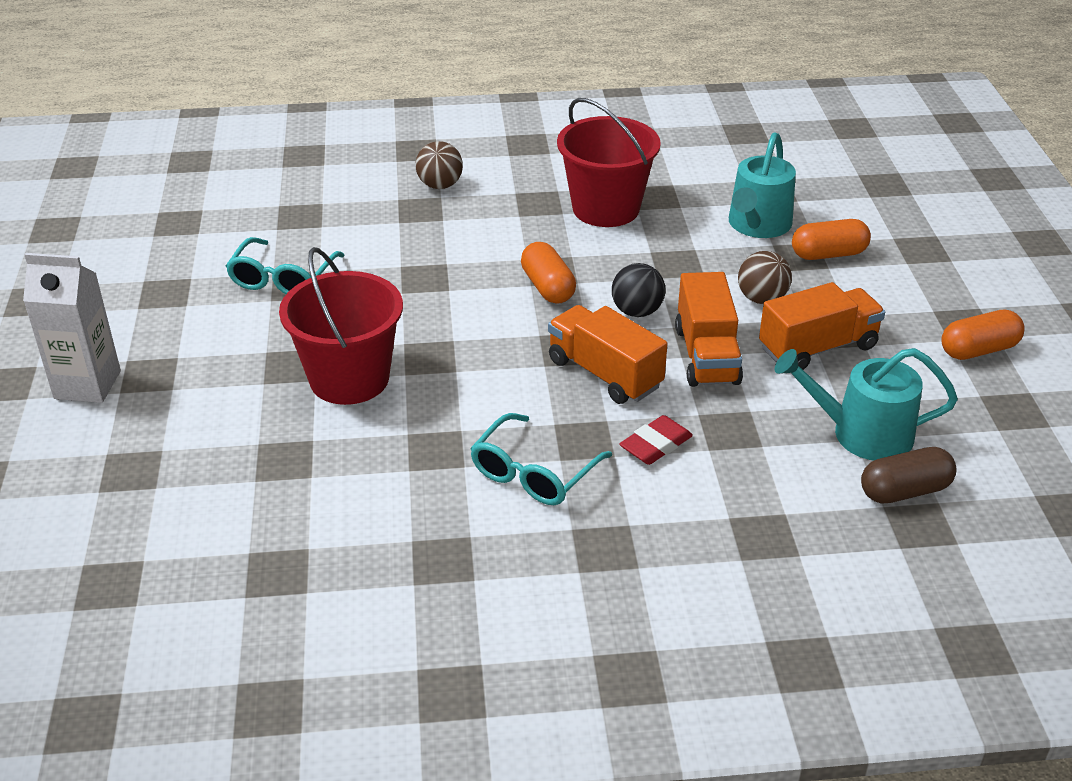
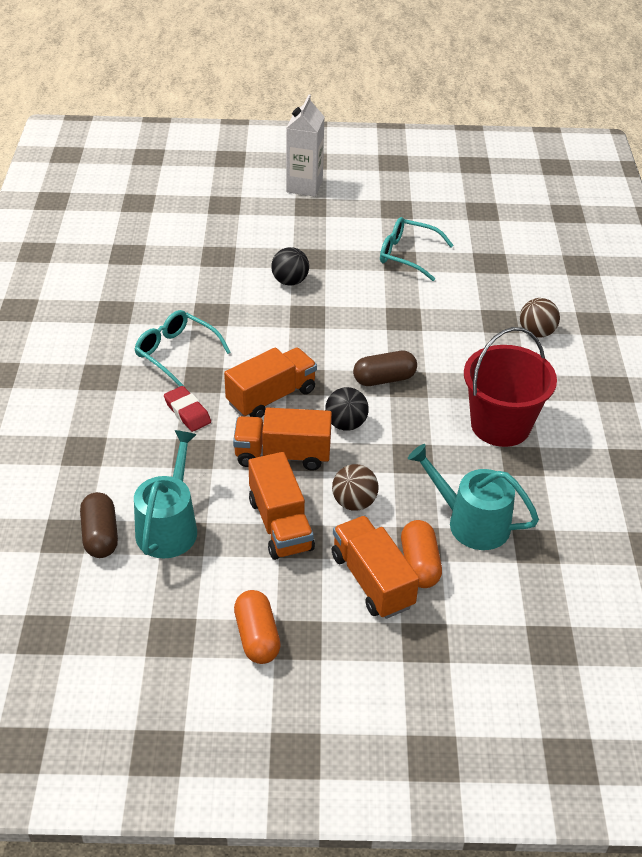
camera: 95 degrees right, 5 degrees up
(349, 379) = (290, 281): red bucket -> black ball
(548, 287) = (384, 379): orange capsule -> brown capsule
(865, 282) = (372, 580): none -> orange truck

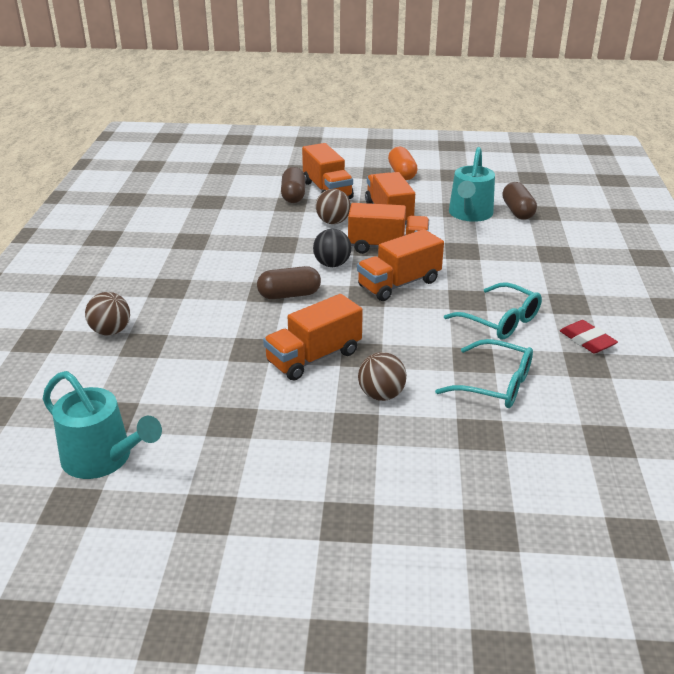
camera: 175 degrees left, 10 degrees down
(187, 412) = (475, 275): red eraser -> red eraser (587, 340)
(290, 281) = (381, 395): black ball -> brown ball
(304, 186) = (355, 569): white carton -> none
(348, 311) = (314, 357): none -> orange truck
(407, 255) = (218, 428): turquoise glasses -> turquoise glasses (495, 384)
(419, 564) = (293, 195): orange capsule -> brown capsule
(471, 522) = (249, 211): turquoise watering can -> turquoise watering can (103, 458)
(500, 425) = (195, 261): red bucket -> none

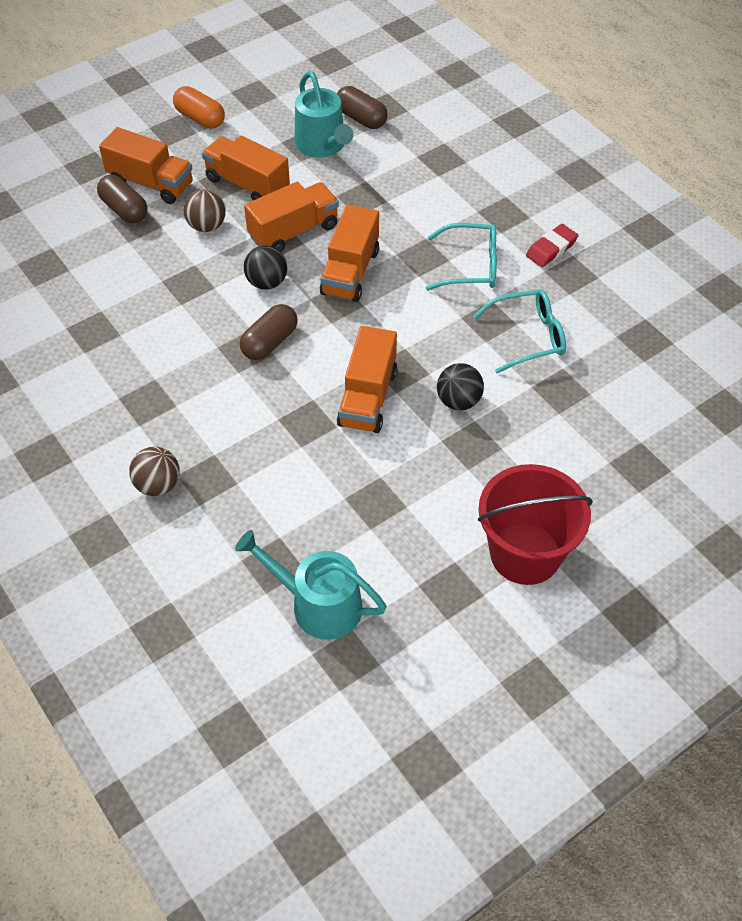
camera: 40 degrees left, 20 degrees up
(103, 458) = (318, 605): turquoise watering can -> turquoise watering can turned 150 degrees counterclockwise
(300, 527) = (525, 553): none -> red bucket
(381, 395) = (458, 401): brown ball -> black ball
(587, 340) = (551, 249): red eraser -> red eraser turned 60 degrees counterclockwise

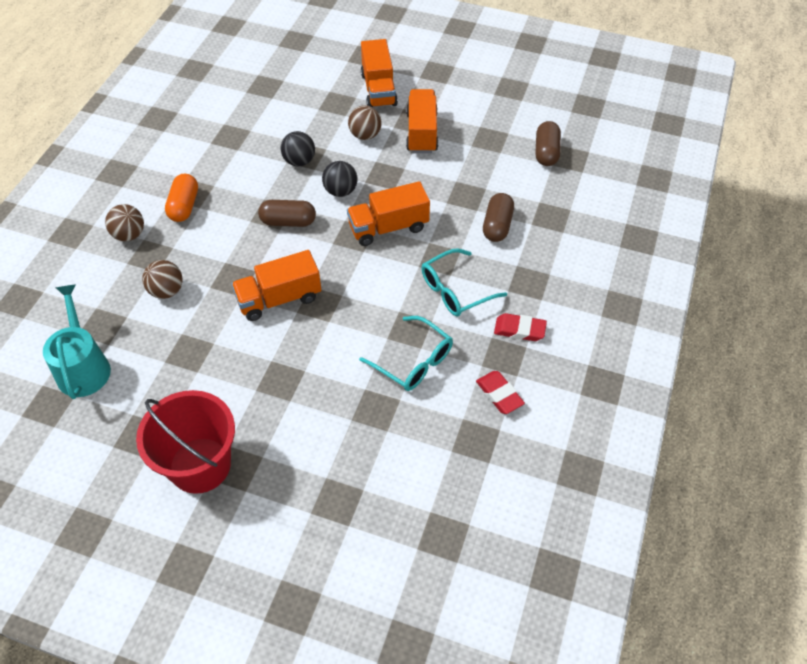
camera: 55 degrees right, 0 degrees up
(124, 210) = (344, 91): brown capsule -> brown capsule (497, 226)
(200, 118) = (460, 77): orange capsule -> orange capsule (184, 206)
(274, 486) = (167, 291): none -> brown ball
(293, 231) = (400, 178): orange truck -> none
(322, 145) = (498, 148): turquoise watering can -> none
(458, 401) = (315, 351): black ball -> black ball (299, 161)
(471, 266) = (455, 290): turquoise glasses -> turquoise glasses turned 90 degrees clockwise
(609, 299) = (499, 394): none -> red eraser

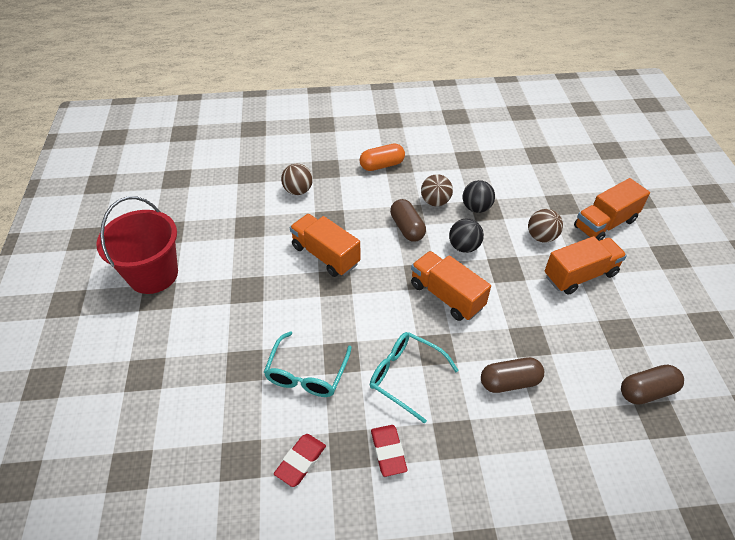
camera: 65 degrees right, 5 degrees down
(83, 367) = (213, 180): turquoise watering can -> none
(129, 235) = (337, 151): brown ball -> brown ball (435, 202)

